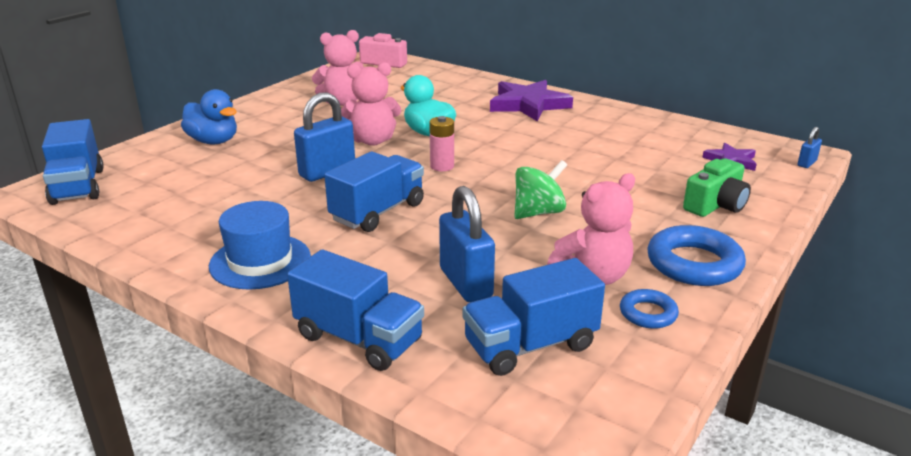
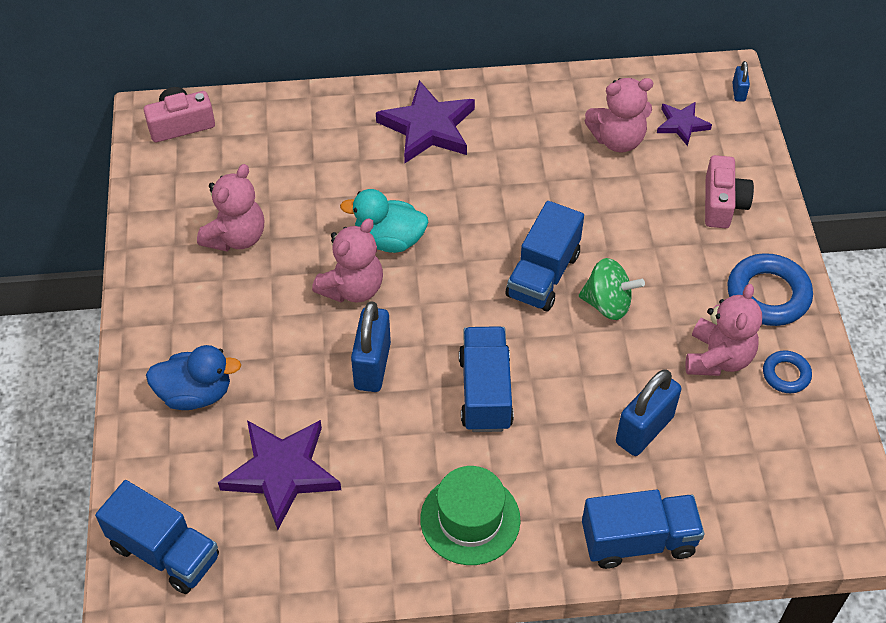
camera: 40 degrees left, 25 degrees up
(195, 187) = (282, 473): none -> purple star
(260, 261) = (470, 519): blue hat -> green hat
(442, 166) = (463, 288): pink battery -> none
(466, 283) = (644, 430): blue padlock -> blue padlock turned 75 degrees counterclockwise
(530, 345) = (747, 462): blue truck -> blue truck (543, 275)
(538, 212) = (607, 304): green spinning top -> green spinning top turned 90 degrees clockwise
(663, 150) = (617, 140): none -> pink teddy bear
(716, 205) = (722, 203): green camera -> pink camera

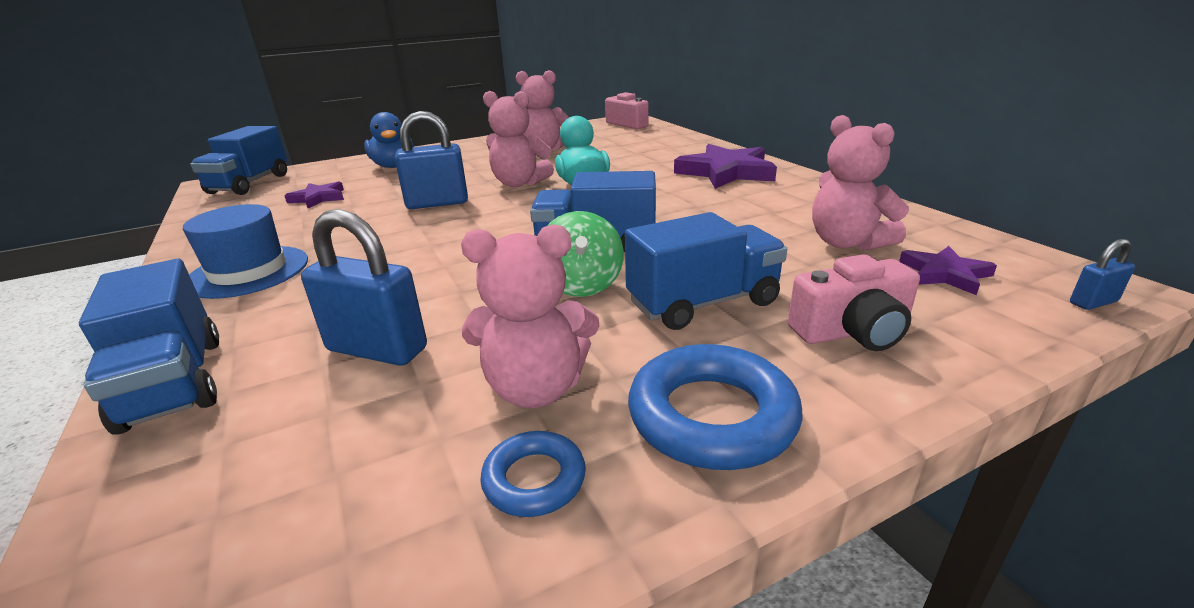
camera: 70 degrees right, 25 degrees down
(282, 473) = (318, 198): purple star -> purple star, size x0.55
(470, 519) = (248, 271): green hat -> blue hat
(485, 392) = (419, 248): blue truck -> blue truck (703, 303)

